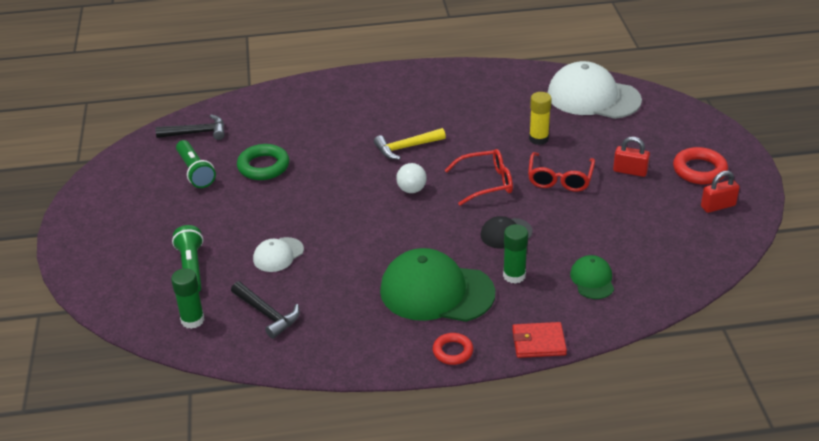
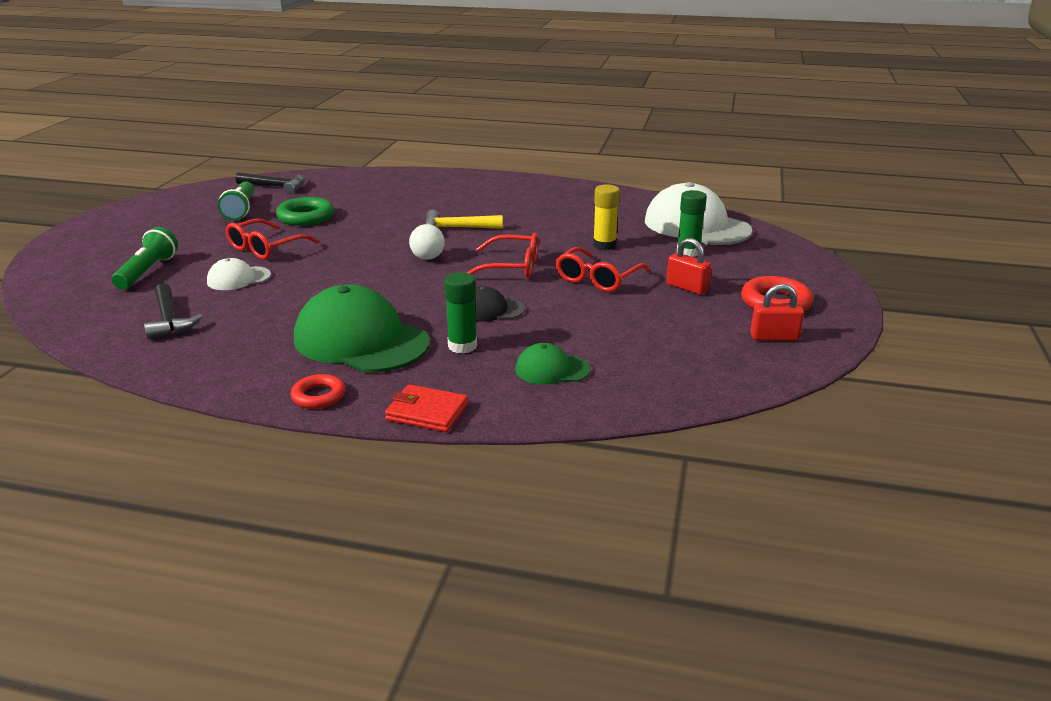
camera: 20 degrees right, 10 degrees down
(192, 320) = (95, 308): green glue stick -> green glue stick (688, 252)
(266, 214) = (265, 248): none -> red glasses
(592, 279) = (552, 369): green cap -> green cap turned 105 degrees counterclockwise

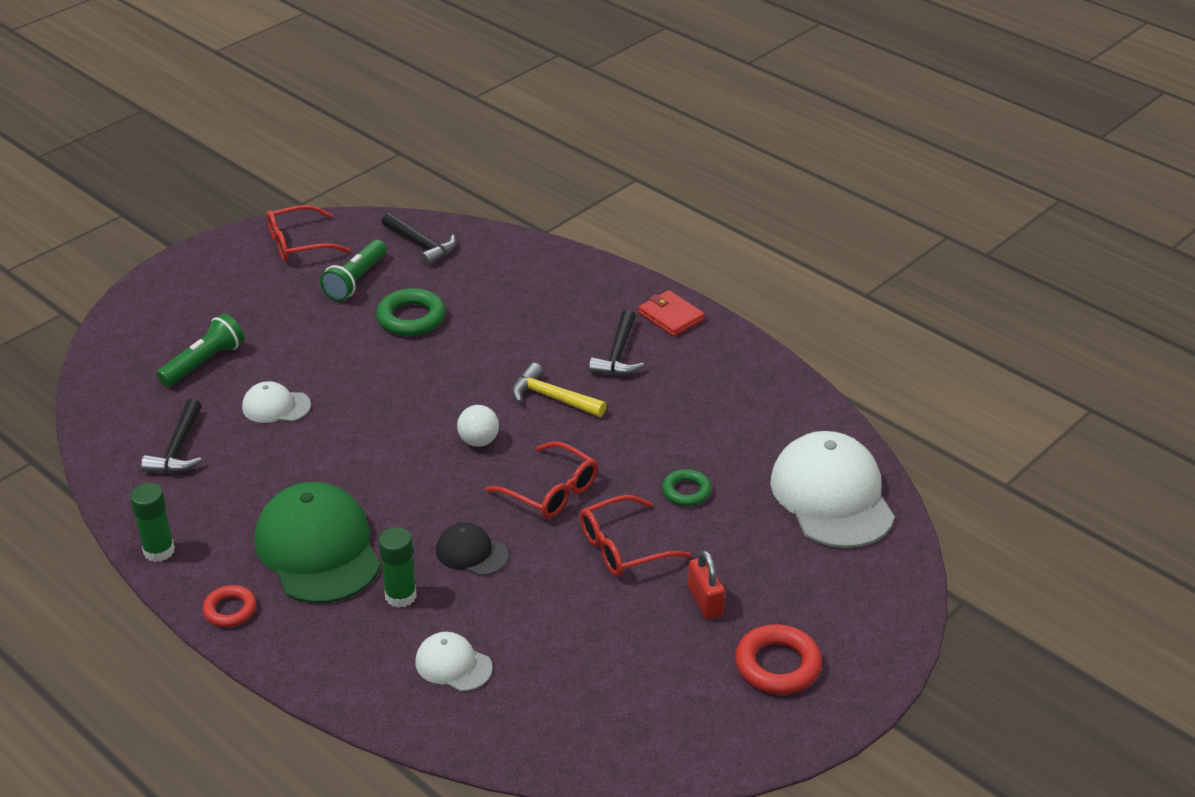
camera: 30 degrees right, 10 degrees up
(265, 248) = (334, 363): red glasses -> red glasses (298, 243)
(427, 412) = (301, 671): red wallet -> red wallet (671, 316)
(478, 202) = (618, 355): none -> black hammer
(552, 369) = (453, 665): green cap -> white cap
(604, 245) = (686, 491): yellow glue stick -> green ring
(688, 252) = (770, 541): green glue stick -> green glue stick (159, 551)
(774, 337) = (716, 716): red padlock -> none

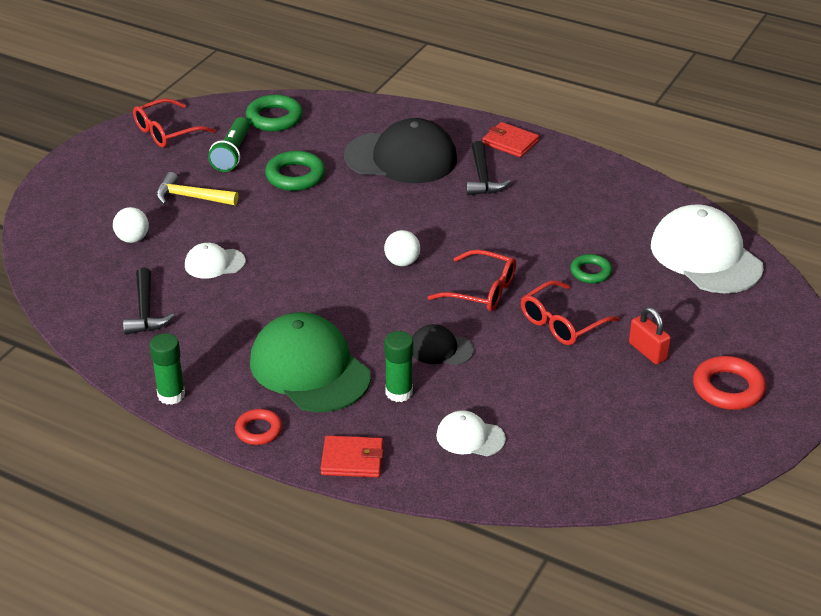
camera: 15 degrees left, 0 degrees up
(204, 362) = (132, 239): green flashlight -> white ball
(312, 664) = (352, 459): none -> red wallet
(421, 245) = (274, 118): black hammer -> green ring
(538, 315) = (401, 158): none -> black cap
(552, 398) = (445, 219): yellow hammer -> yellow hammer (191, 197)

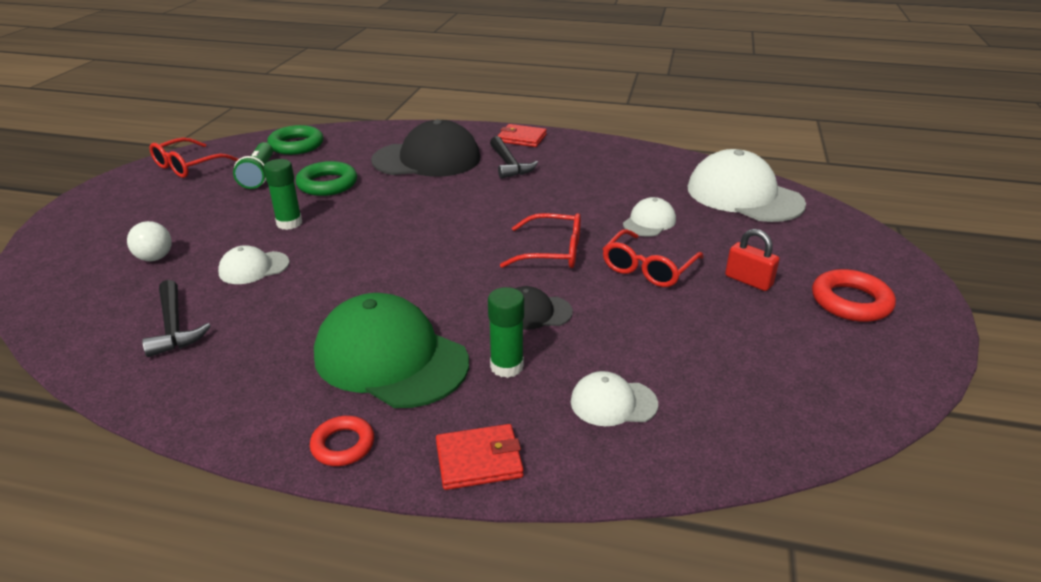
camera: 15 degrees left, 5 degrees down
(171, 395) = (215, 420): green glue stick -> green glue stick (289, 223)
(191, 197) = (219, 213): yellow hammer -> none
(402, 262) = (460, 239): white ball -> none
(590, 272) = (649, 222): green ring -> white cap

